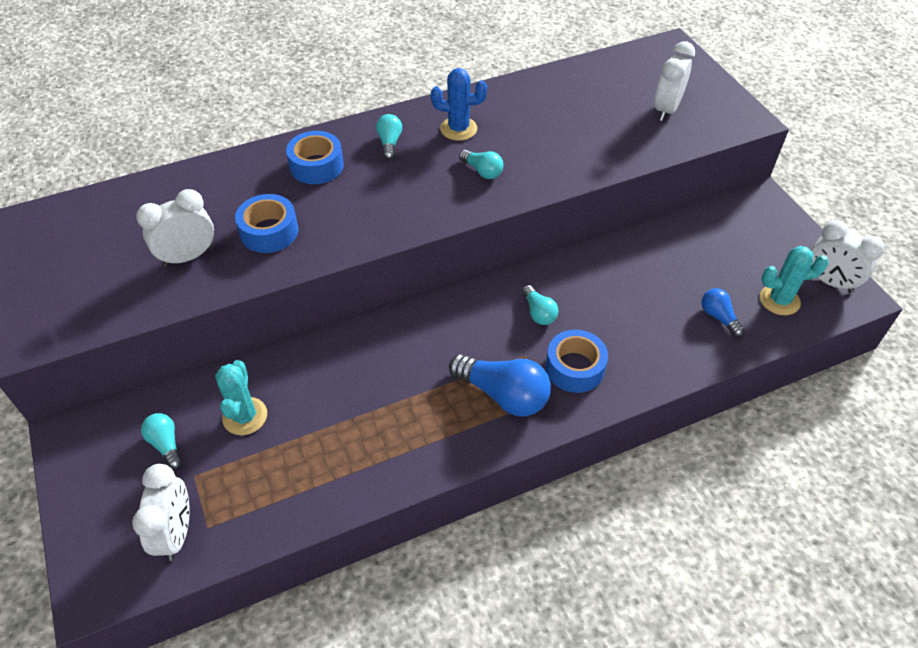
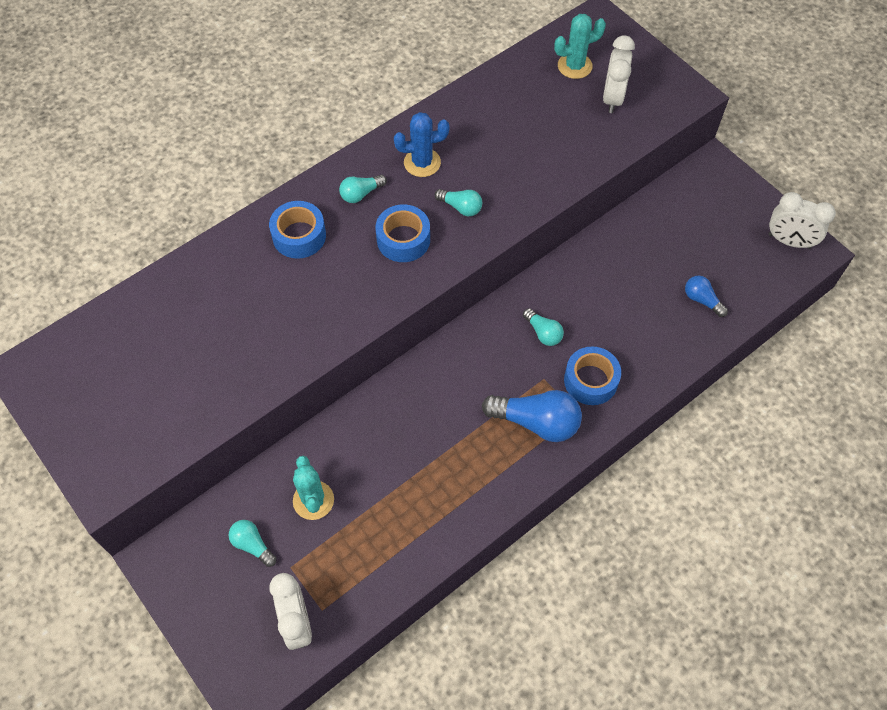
camera: 15 degrees left, 10 degrees up
(188, 256) = (216, 365): white clock -> none
(269, 231) = (282, 320): blue tape -> blue tape (403, 239)
(389, 143) = (361, 194): turquoise light bulb -> turquoise light bulb turned 105 degrees counterclockwise
(779, 300) = (750, 270): turquoise cactus -> turquoise cactus (574, 66)

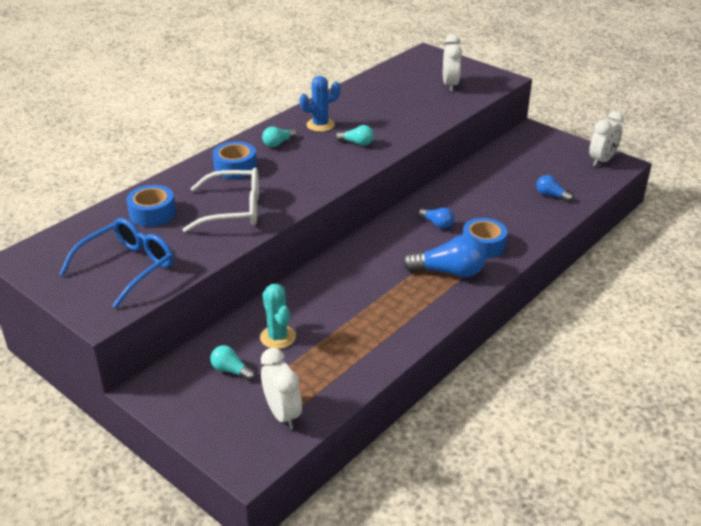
camera: 10 degrees left, 25 degrees down
(142, 407) = (126, 268): none -> blue glasses
(282, 319) = (233, 210): none -> white glasses
(403, 239) = (318, 162): blue tape -> blue tape (152, 213)
(543, 333) = (437, 224): turquoise light bulb -> blue light bulb
(574, 66) = (417, 73): turquoise cactus -> none
(789, 241) = (602, 161): white clock -> white clock turned 60 degrees counterclockwise

